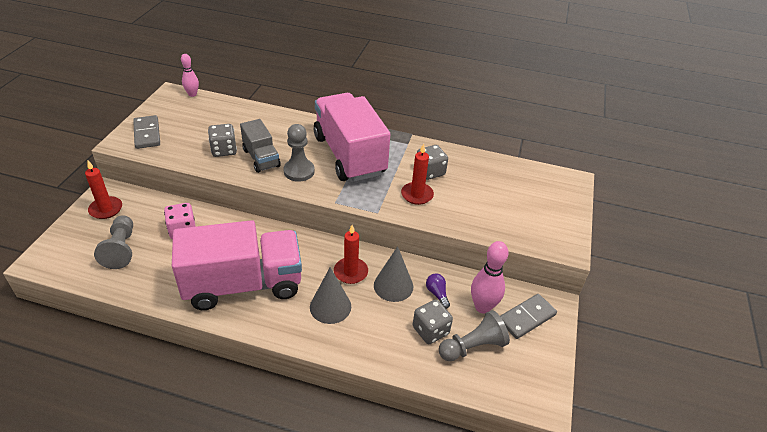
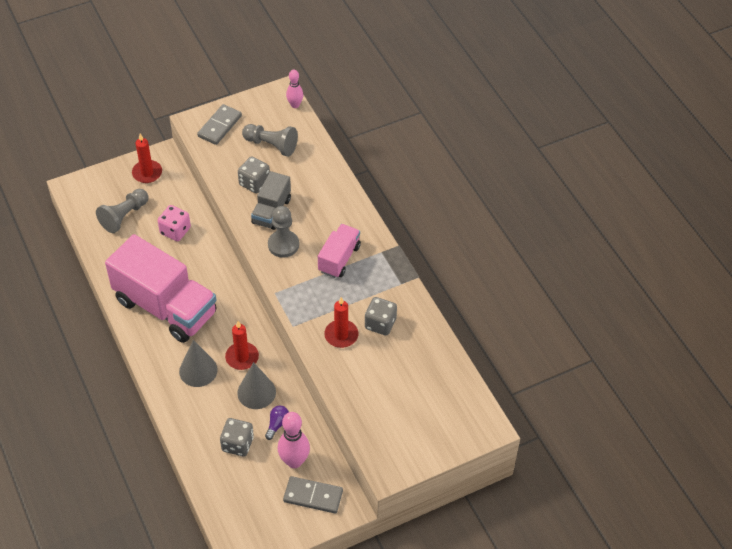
camera: 50 degrees right, 10 degrees up
(349, 155) = (339, 258): pink truck -> pink truck, size x0.51
(473, 346) = (249, 479): grey pawn -> grey pawn (271, 145)

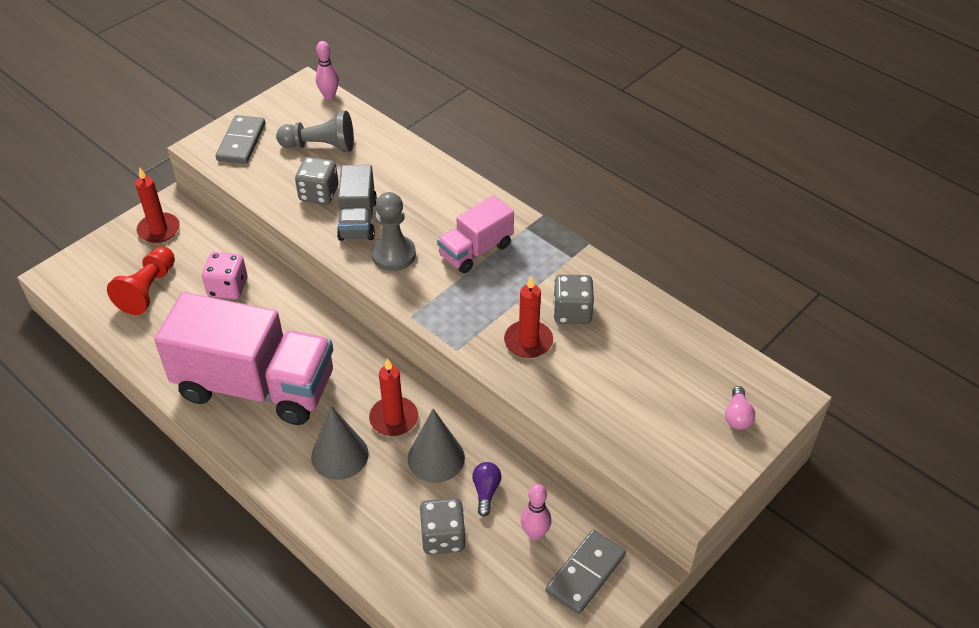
camera: 20 degrees left, 5 degrees down
(124, 216) = (148, 290): grey pawn -> red pawn
(294, 461) = (535, 534): pink bowling pin -> pink bowling pin, size x0.63
(313, 496) = (585, 573): grey domino -> grey domino turned 45 degrees counterclockwise
(339, 258) = (476, 250): pink truck -> pink truck turned 135 degrees counterclockwise
(449, 430) = (737, 416): none -> pink light bulb

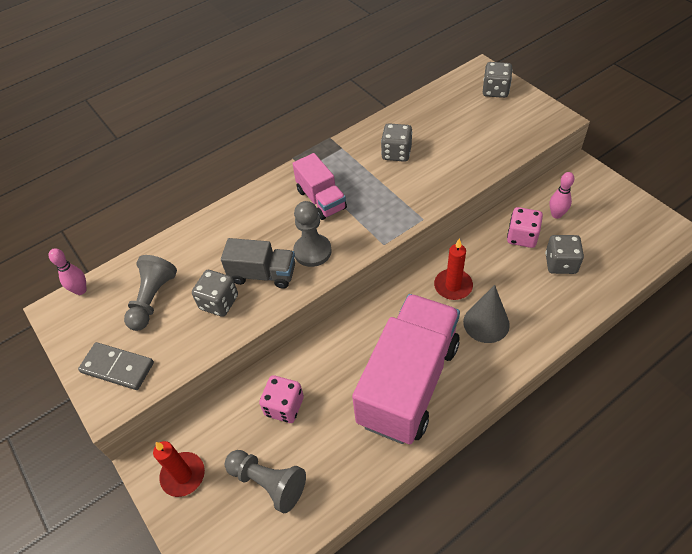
camera: 75 degrees left, 5 degrees up
(148, 290) = (268, 482): red pawn -> grey pawn
(436, 458) = (492, 263): grey cone -> none
(486, 491) = (522, 237): purple light bulb -> pink dice
(528, 341) = (421, 178): red candle -> none
(585, 573) = (585, 193): grey domino -> none
(737, 416) = (495, 91): pink light bulb -> grey dice

